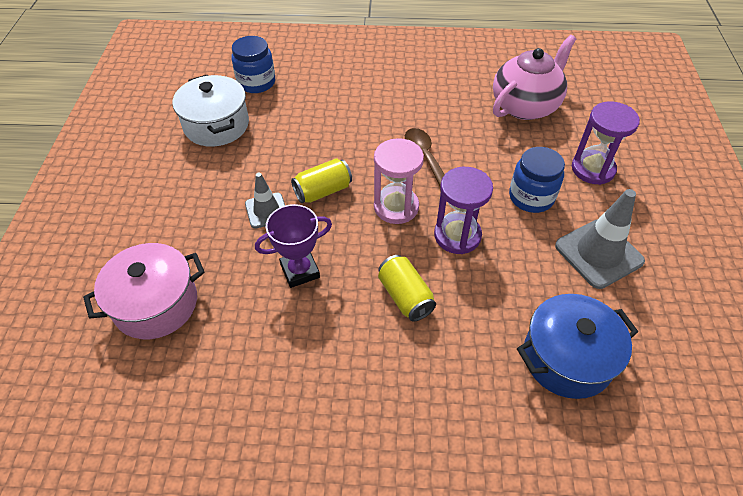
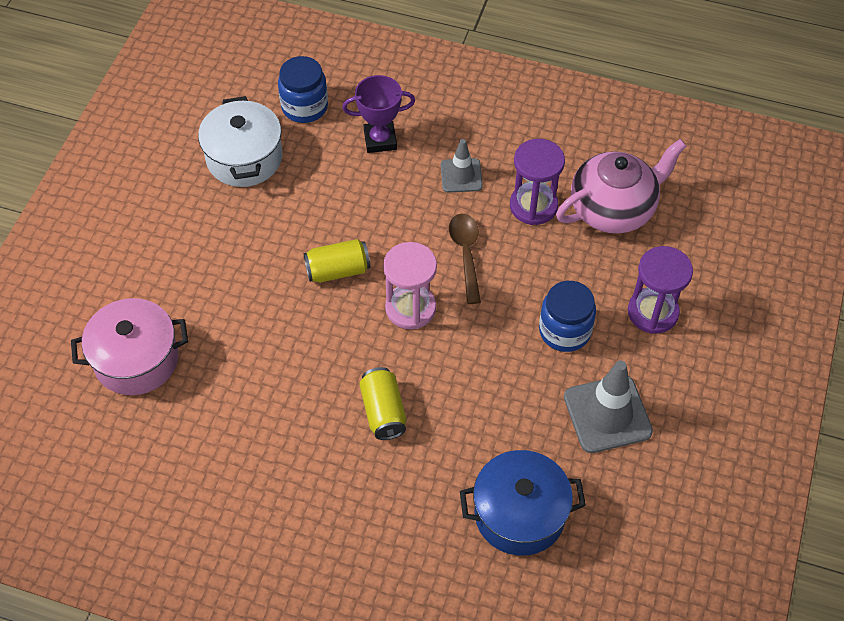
camera: 15 degrees right, 5 degrees up
(266, 210) = (271, 280): grey traffic cone -> grey traffic cone (461, 175)
(300, 271) = (286, 358): purple trophy -> purple trophy (380, 140)
(457, 235) = (463, 357): purple hourglass -> purple hourglass (533, 206)

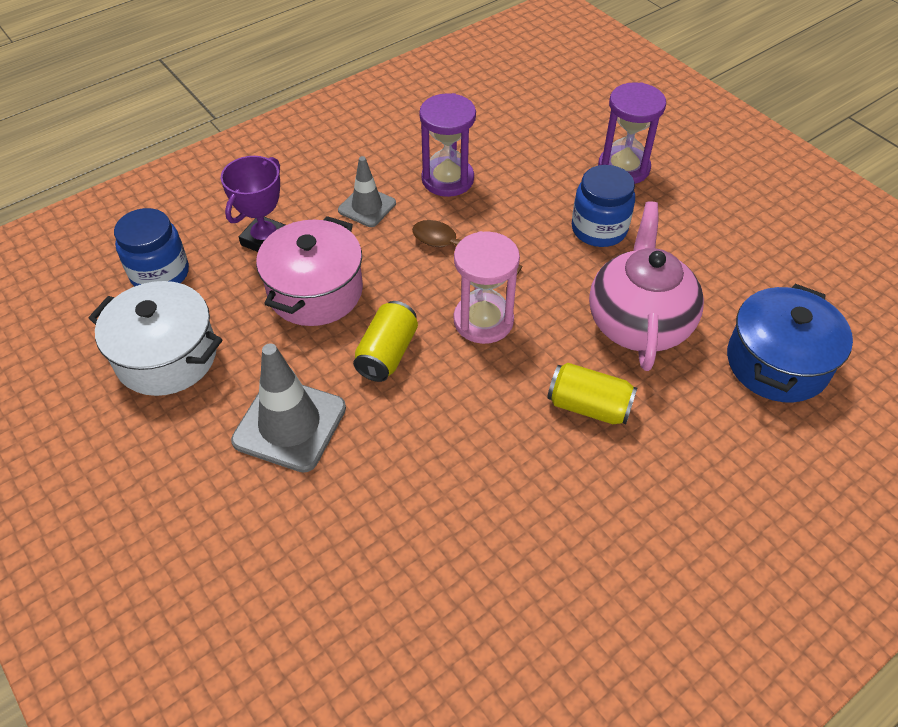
camera: 55 degrees left, 5 degrees down
(136, 360) = (336, 612): pink pot -> pink pot (315, 291)
(607, 414) = (707, 248): grey traffic cone -> grey traffic cone (289, 424)
(613, 209) = (499, 136): pink teapot -> pink teapot (638, 322)

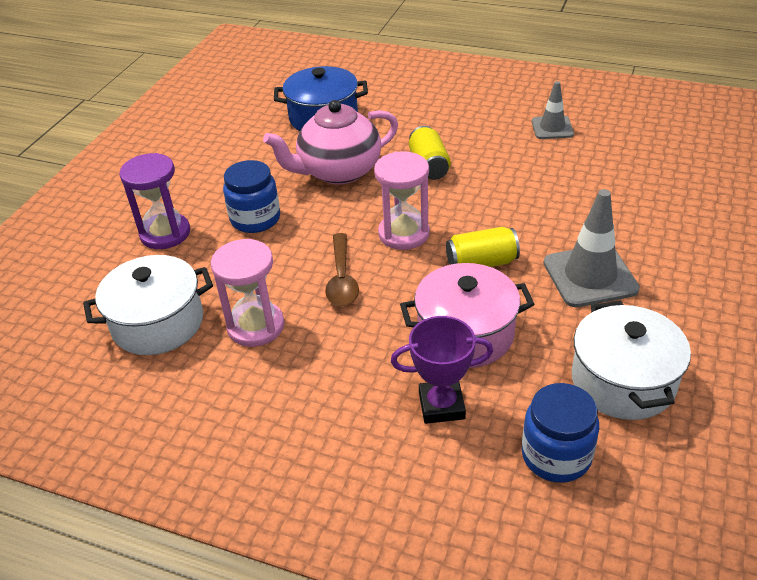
camera: 120 degrees left, 10 degrees down
(367, 207) = (337, 360): grey traffic cone -> grey traffic cone (552, 128)
(447, 179) = (256, 326): purple hourglass -> pink hourglass
(502, 133) = (158, 323): none -> white pot

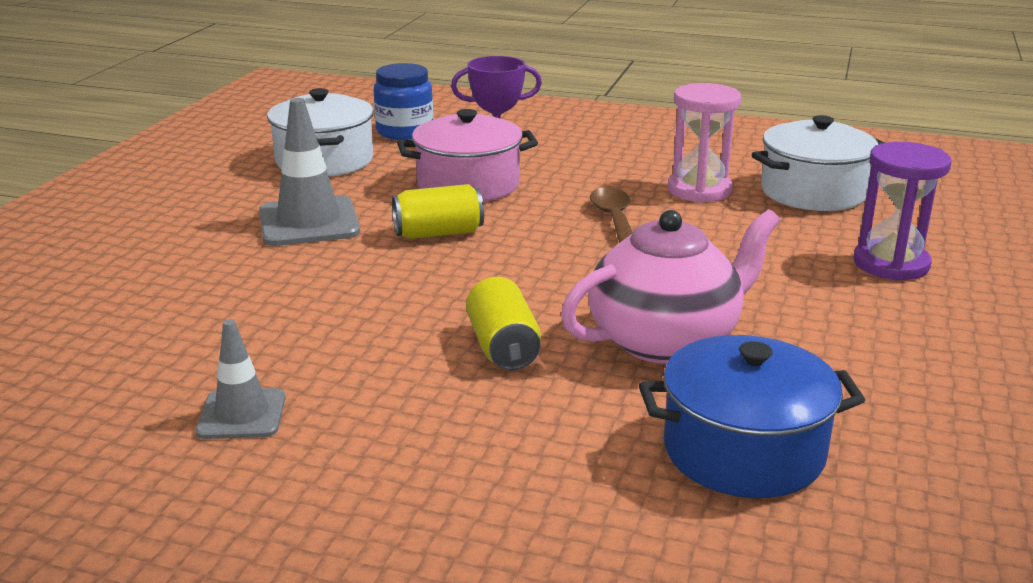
camera: 175 degrees right, 15 degrees down
(255, 219) = (768, 278): blue jar -> none
(403, 233) = (541, 261): pink hourglass -> none

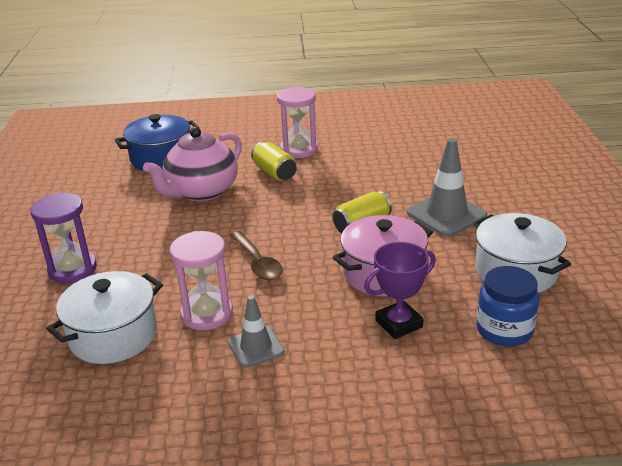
camera: 160 degrees right, 5 degrees up
(242, 414) = (352, 130): grey traffic cone -> grey traffic cone (256, 347)
(410, 390) = (299, 149): none -> pink hourglass

